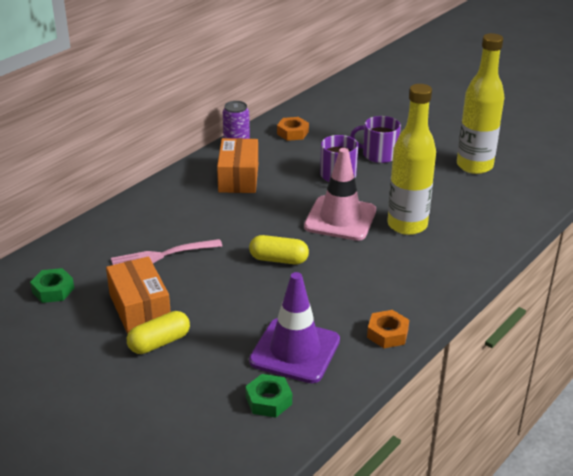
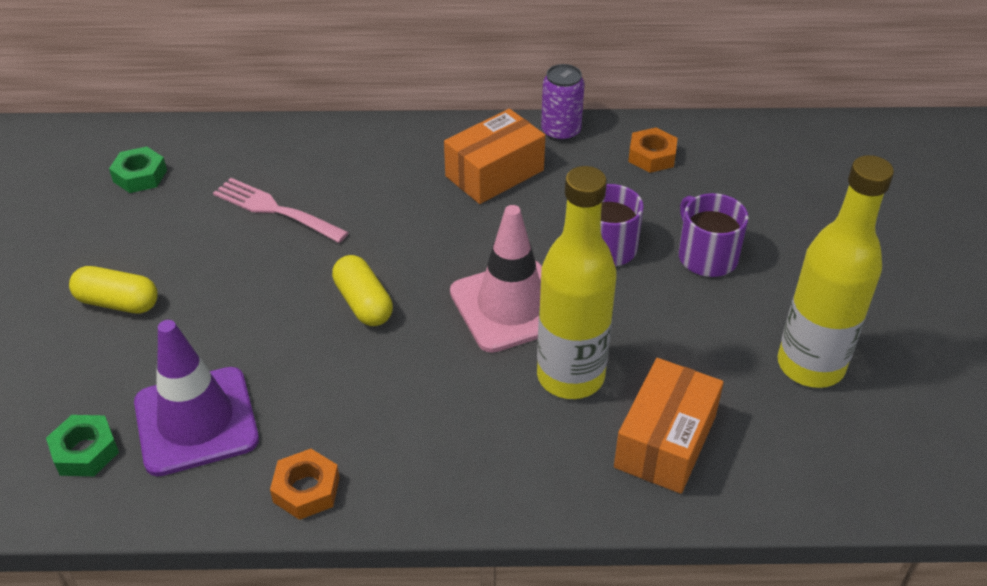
camera: 50 degrees right, 10 degrees up
(140, 308) = (164, 252): orange box -> orange box (665, 441)

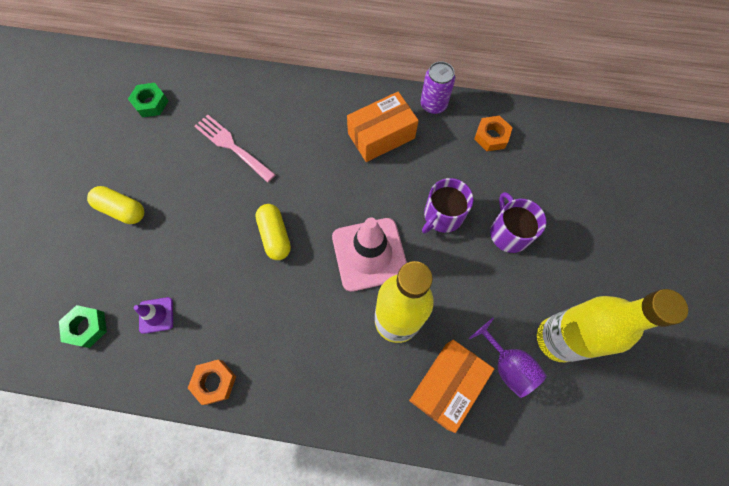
camera: 10 degrees right, 25 degrees up
(196, 421) = (156, 315): purple traffic cone -> purple traffic cone, size x0.47
(747, 405) = (507, 365): none -> purple goblet

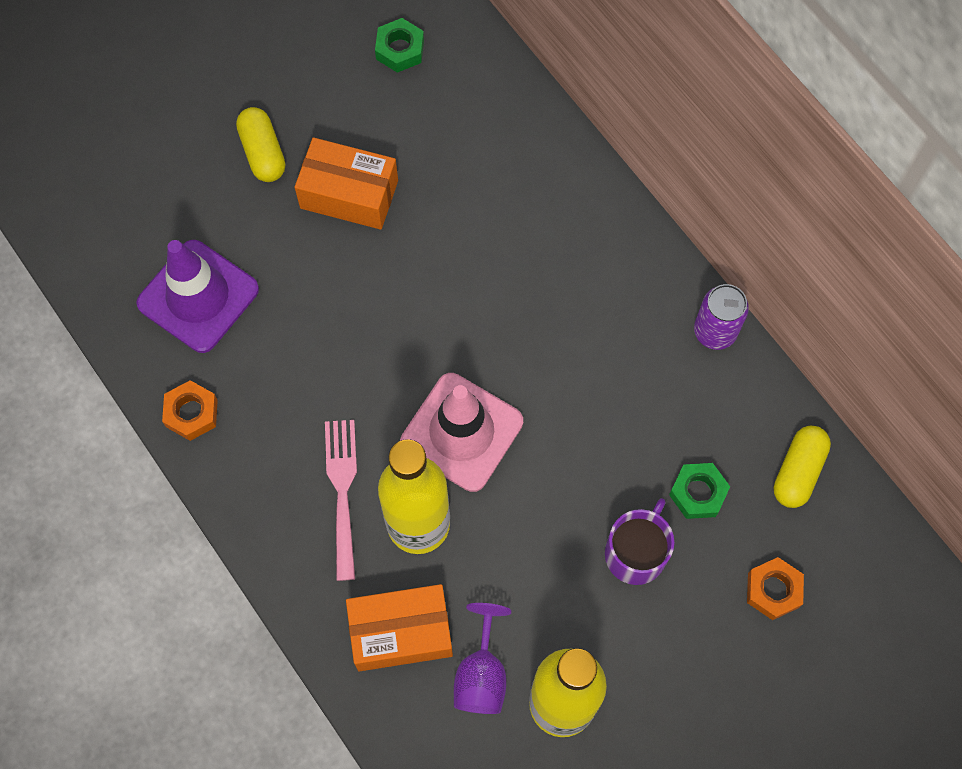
camera: 45 degrees right, 0 degrees up
(87, 327) = (127, 249): green nut -> green nut (698, 493)
(156, 315) = (198, 296): purple traffic cone -> purple traffic cone, size x2.13
(232, 146) = (437, 179): pink fork -> pink fork (342, 491)
(275, 236) = (385, 322): yellow capsule -> yellow capsule (798, 471)
(381, 136) = (613, 314): orange box -> orange box (349, 194)
(442, 215) = (583, 465): purple mug -> none
(491, 136) = (741, 431): orange nut -> orange nut (773, 590)

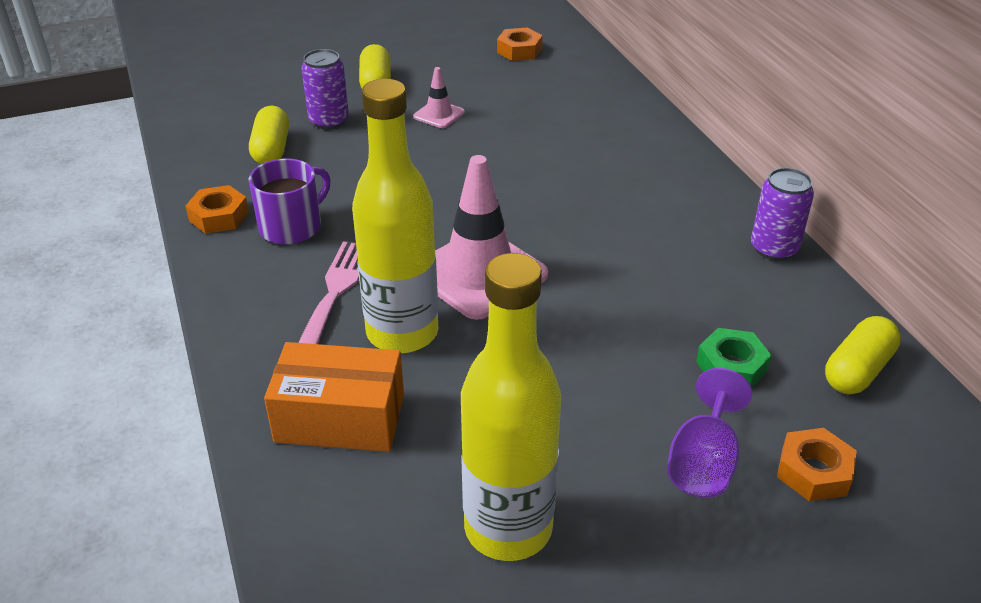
camera: 15 degrees right, 30 degrees down
(198, 296) = (271, 149): purple traffic cone -> yellow capsule
(238, 233) = (329, 121): none -> purple can
(349, 194) = (439, 114): orange box -> pink traffic cone
(400, 49) = (519, 50): green nut -> orange nut
(481, 675) = (417, 477): purple goblet -> purple goblet (703, 462)
(636, 552) = (645, 403): purple mug -> purple mug (292, 226)

